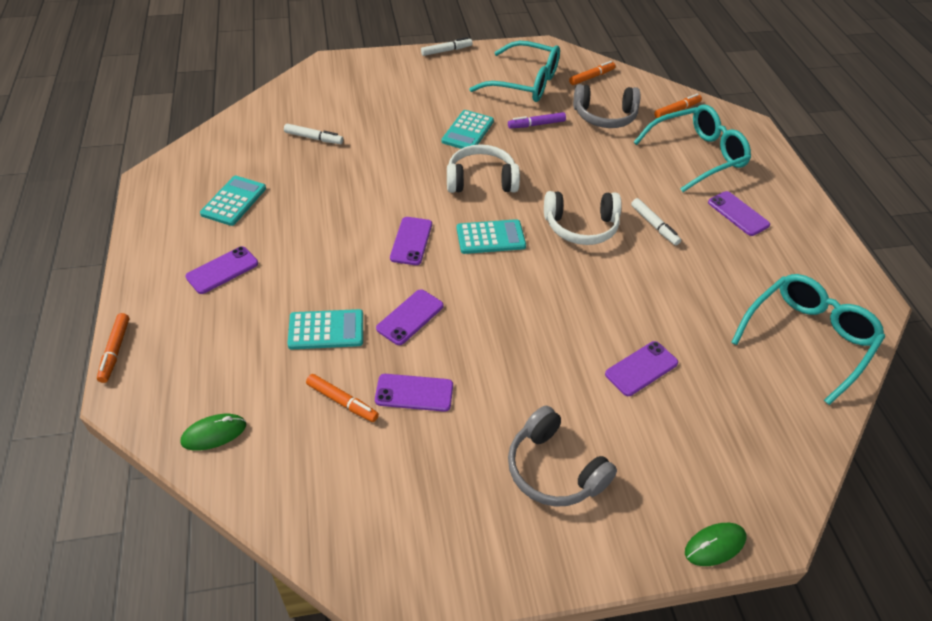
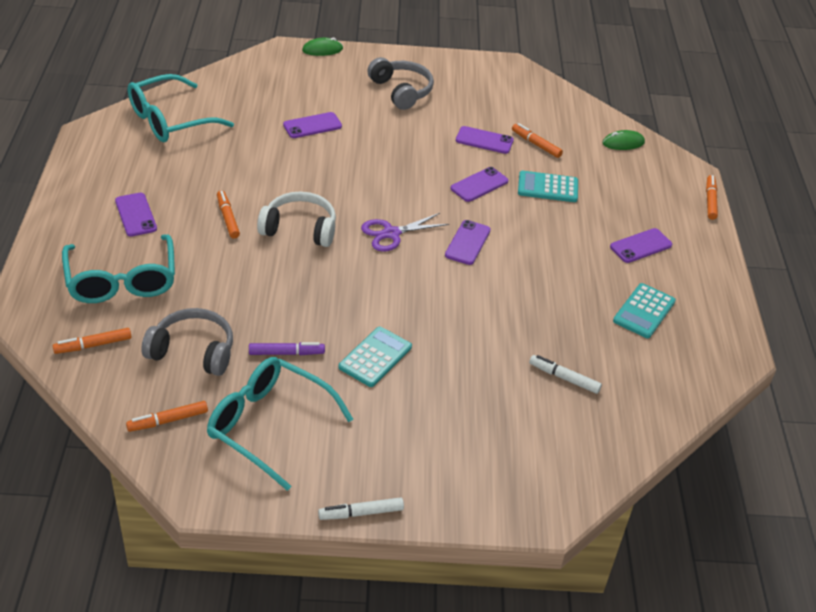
camera: 170 degrees left, 5 degrees down
(481, 180) = (380, 291): white headphones -> none
(490, 237) = (391, 233): turquoise calculator -> purple scissors
(654, 225) = (228, 218): white marker -> orange marker
(697, 155) = (122, 281): turquoise glasses -> turquoise glasses turned 90 degrees counterclockwise

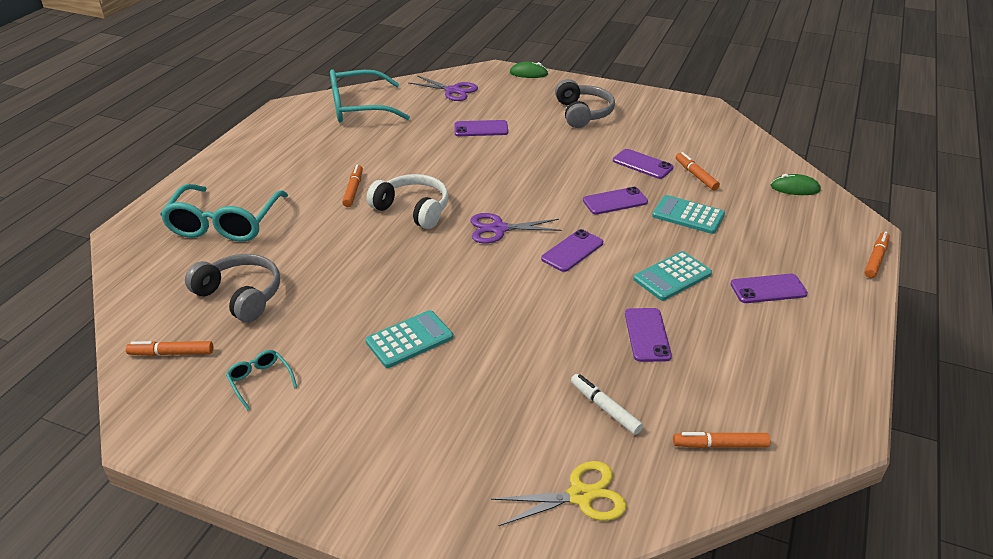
camera: 25 degrees right, 5 degrees down
(93, 345) = (160, 272): orange marker -> orange marker (720, 445)
(135, 215) = (276, 174): purple phone -> purple phone (647, 335)
(256, 83) = (453, 91): none -> purple scissors
(269, 425) = (260, 381): turquoise glasses -> turquoise glasses, size x0.44
(286, 353) = (324, 316): purple marker -> none
(361, 513) = (290, 498): white marker -> none
(580, 450) = (580, 496): none -> yellow scissors
(644, 311) = (739, 357): turquoise calculator -> turquoise calculator (672, 276)

